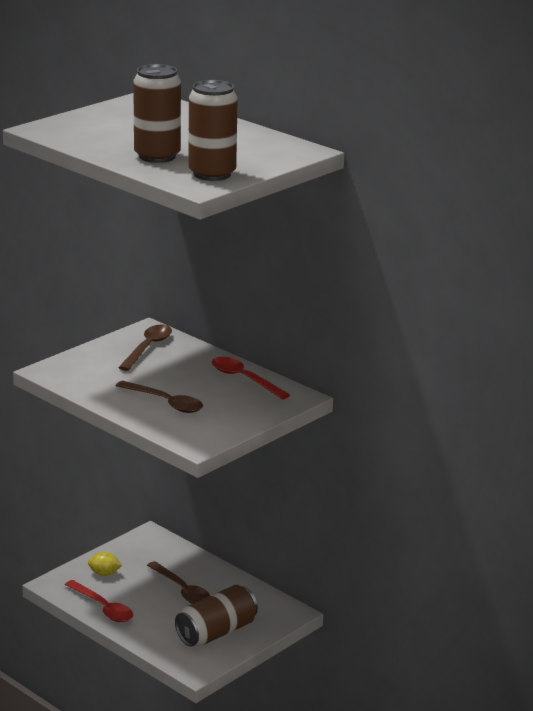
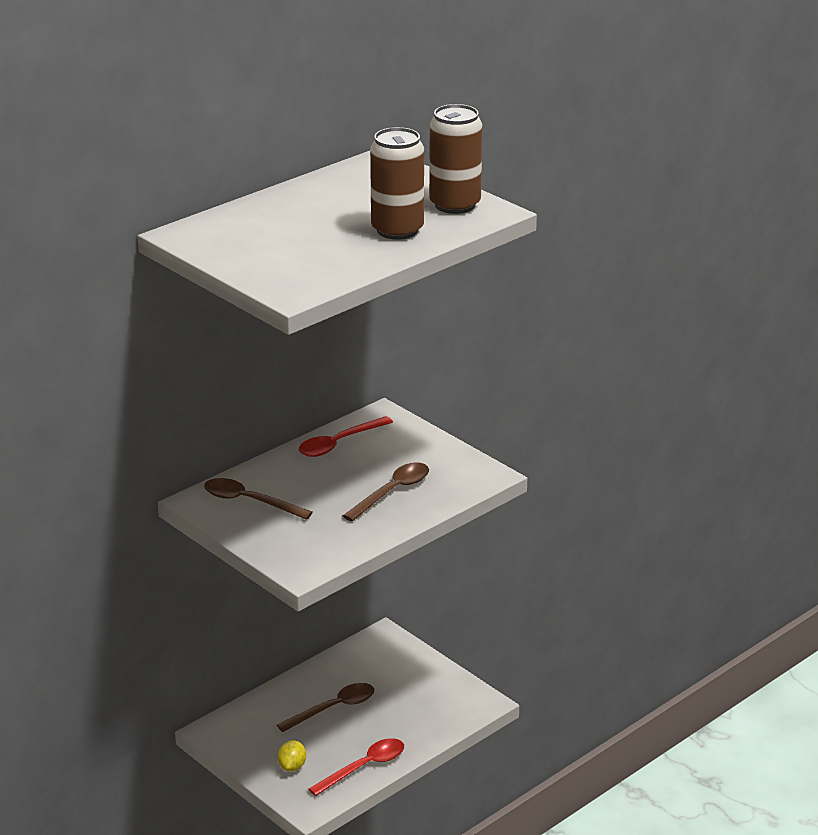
camera: 85 degrees left, 5 degrees up
(216, 632) = (418, 687): brown can -> none

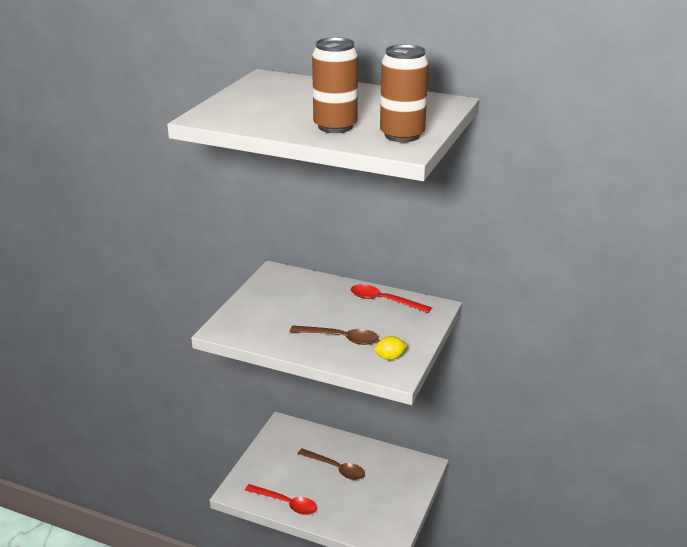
camera: 65 degrees right, 0 degrees up
(249, 501) = (287, 289): brown spoon -> none
(292, 766) = (269, 470): yellow lemon -> yellow lemon (390, 357)

